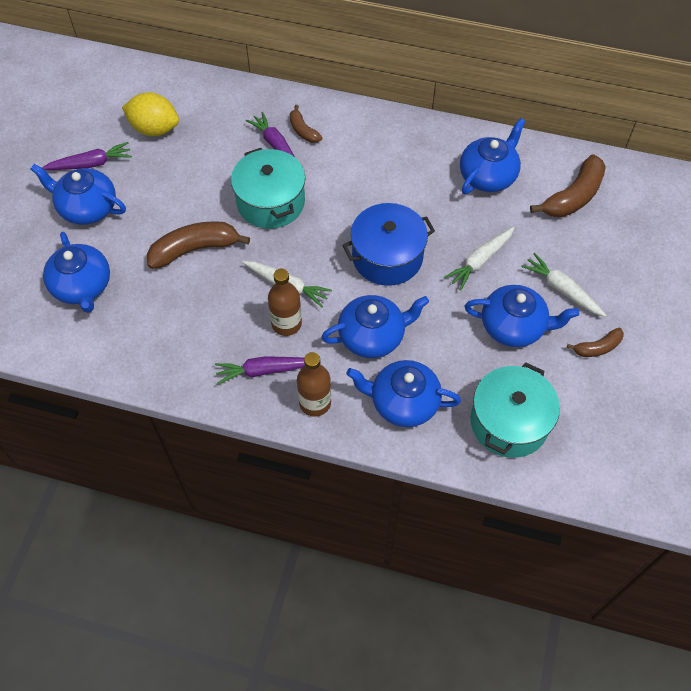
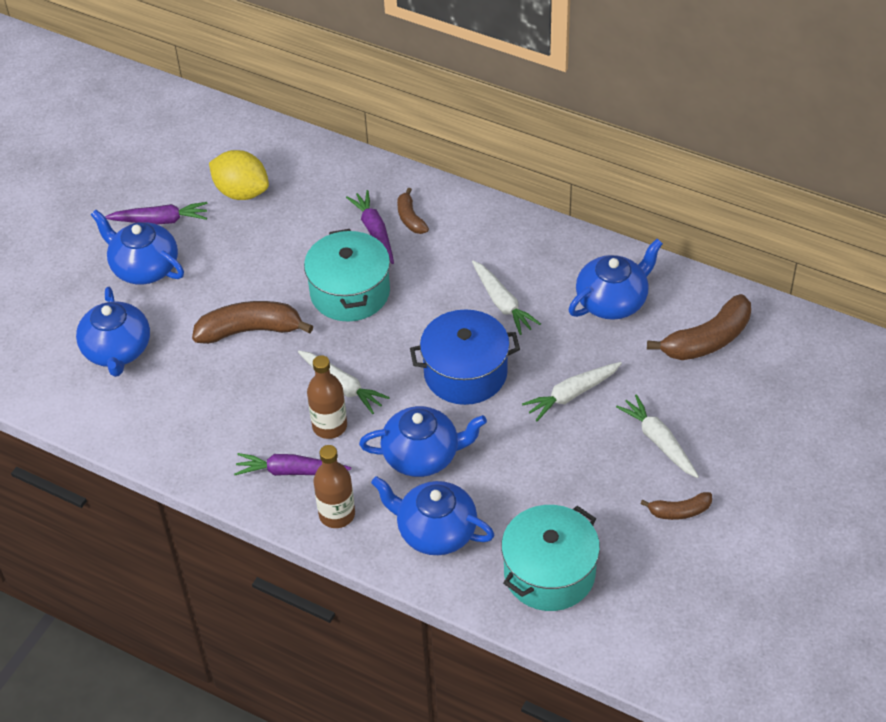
camera: 15 degrees right, 10 degrees down
(400, 191) = (502, 303): none -> white carrot
(513, 326) = (588, 472): blue teapot -> none

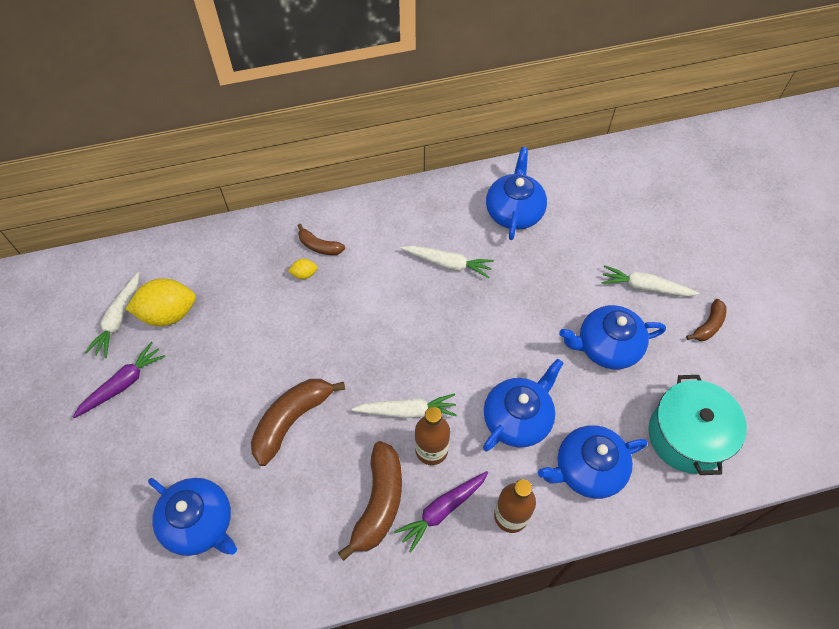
camera: 45 degrees left, 10 degrees up
(144, 267) = (150, 434): blue teapot -> blue teapot (607, 347)
(350, 292) = (335, 333): turquoise pot -> none
(374, 232) = (304, 274): purple carrot -> yellow lemon
(465, 373) = (479, 333): blue pot -> none
(572, 394) = (561, 295): white carrot -> white carrot (118, 319)
(707, 340) = (596, 197): brown banana -> brown banana (379, 503)

